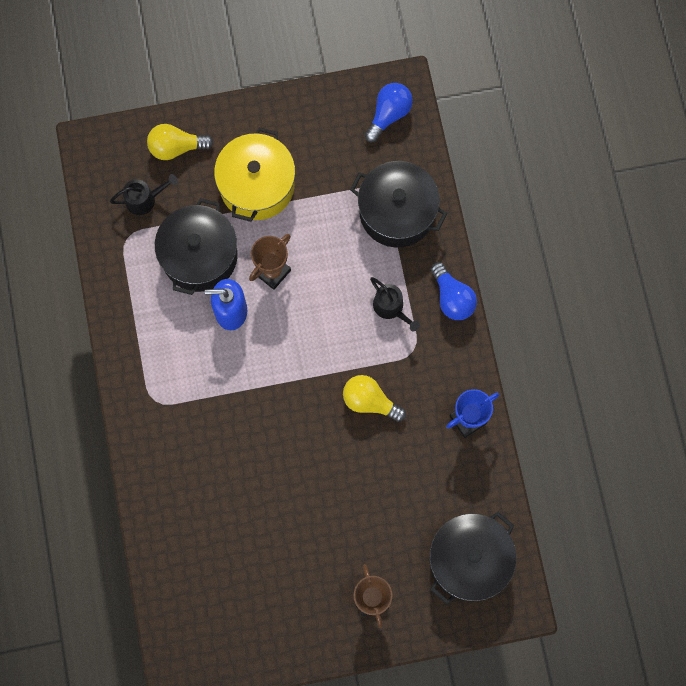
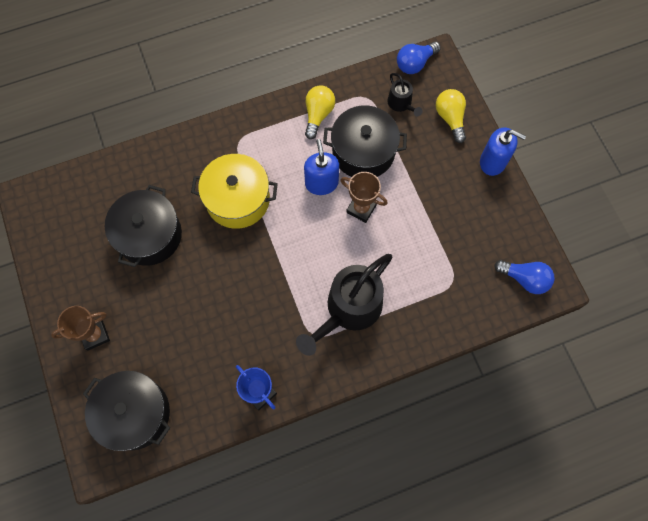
camera: 80 degrees right, 5 degrees down
(242, 113) = (493, 162): none -> blue soap dispenser
(257, 185) = (433, 183): yellow pot -> yellow pot (238, 199)
(369, 401) = (263, 305): yellow light bulb -> yellow light bulb (318, 115)
(391, 308) = (349, 310): black watering can -> black watering can, size x2.07
(397, 212) = (436, 300): black pot -> black pot (149, 235)
(452, 298) = (368, 361): blue light bulb -> blue light bulb (415, 63)

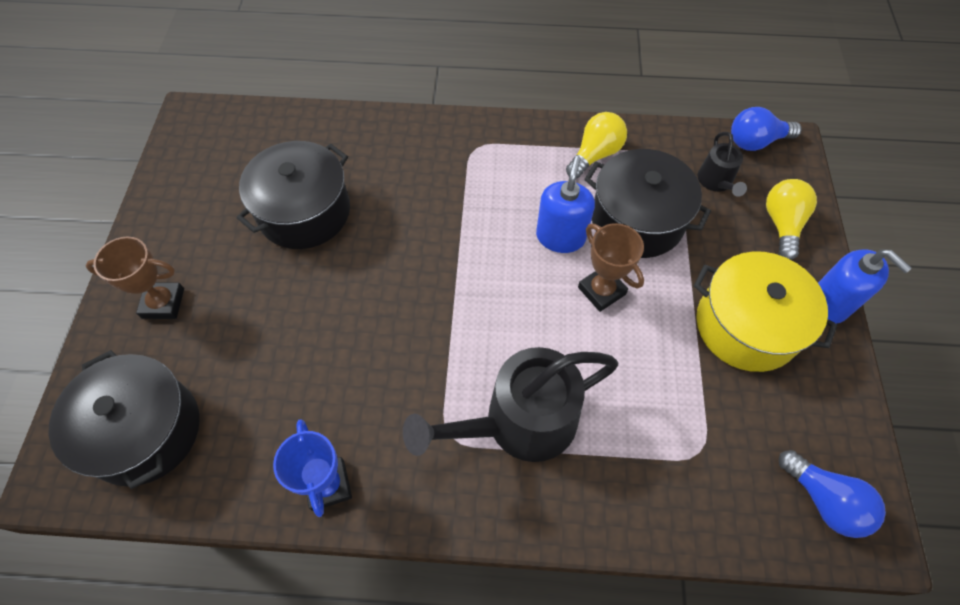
camera: 25 degrees right, 10 degrees down
(238, 199) = (438, 213): yellow pot -> yellow pot (746, 325)

